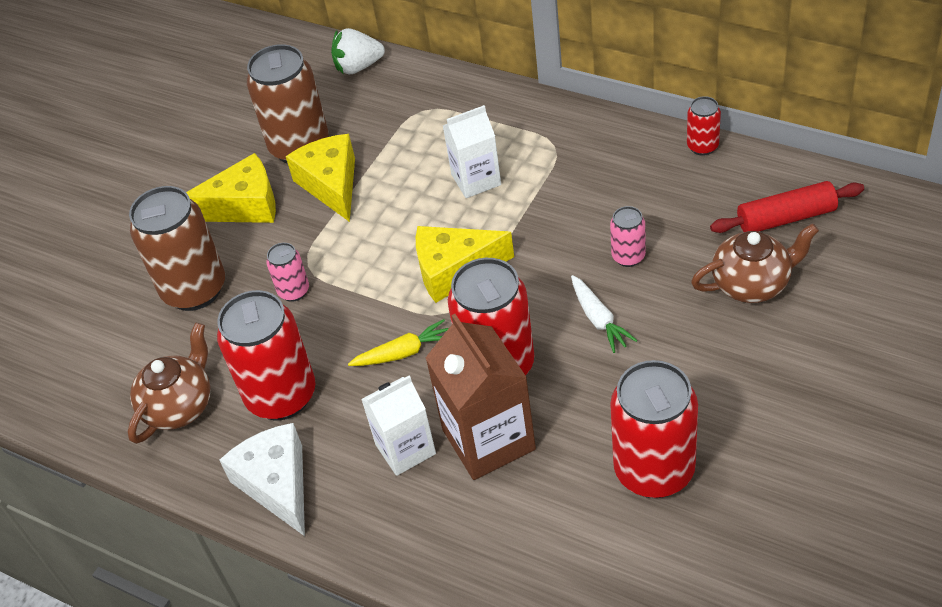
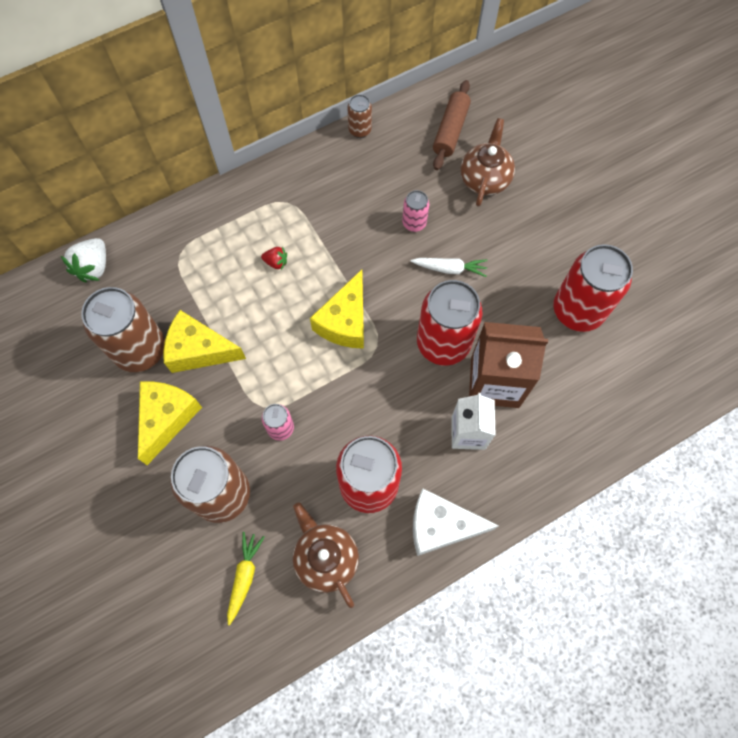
camera: 65 degrees left, 20 degrees up
(403, 353) = (390, 390): yellow carrot -> yellow carrot (244, 576)
(476, 179) = (276, 262): white carton -> red strawberry
(702, 146) = (360, 130): red can -> brown can
(786, 218) = (450, 131): red rolling pin -> brown rolling pin

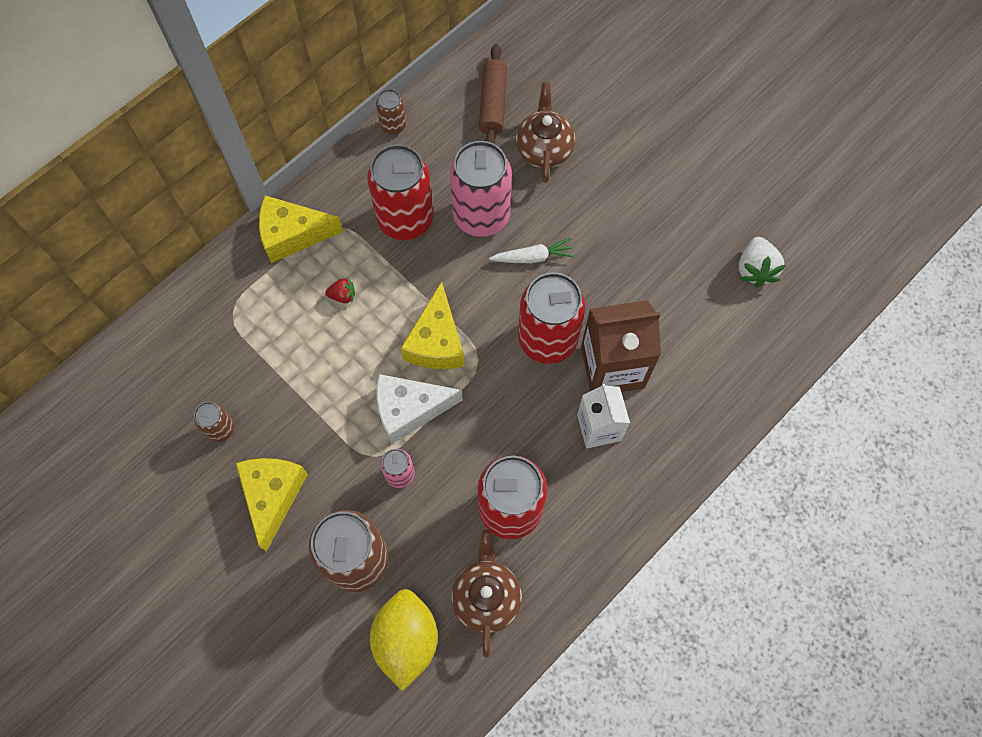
camera: 15 degrees left, 0 degrees up
(94, 267) = (139, 351): white strawberry -> white strawberry (755, 269)
(140, 350) = (221, 429): brown can -> brown can, size x0.48
(199, 350) = (286, 413): yellow cheese -> yellow cheese (293, 235)
(244, 576) = (406, 640): yellow carrot -> yellow lemon
(325, 558) = (486, 597): brown teapot -> brown teapot turned 45 degrees clockwise
(414, 223) = (481, 216): pink can -> pink can, size x2.09
(441, 526) = (596, 531): white cheese -> white cheese (409, 409)
(577, 311) = (678, 270): red can -> red can (405, 219)

